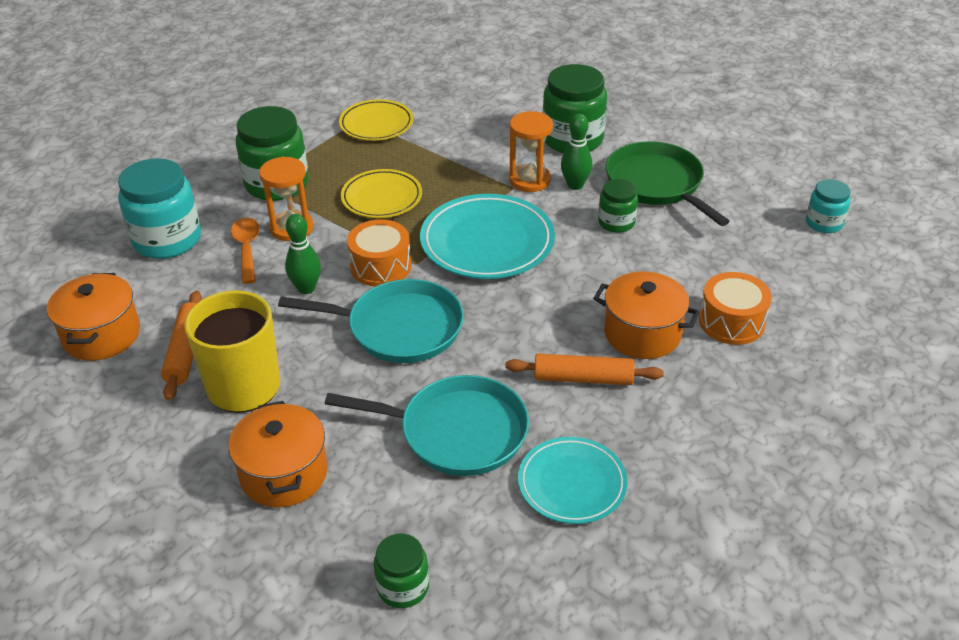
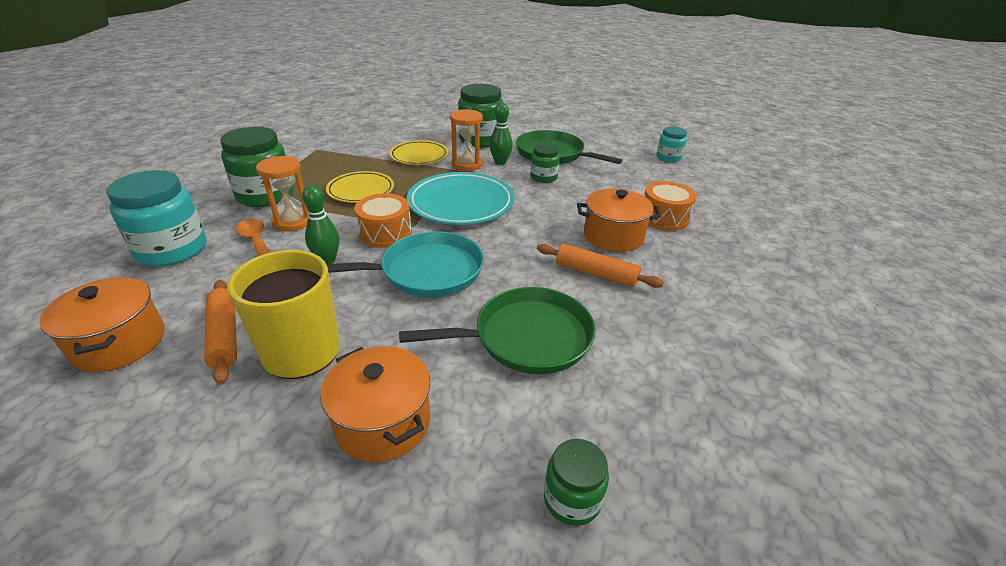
camera: 25 degrees left, 5 degrees down
(376, 124) = (332, 150): yellow plate -> yellow plate (419, 156)
(457, 432) = (526, 337): turquoise pan -> green pan
(572, 484) = (648, 352): turquoise plate -> none
(583, 378) = (596, 273): orange rolling pin -> orange rolling pin turned 45 degrees clockwise

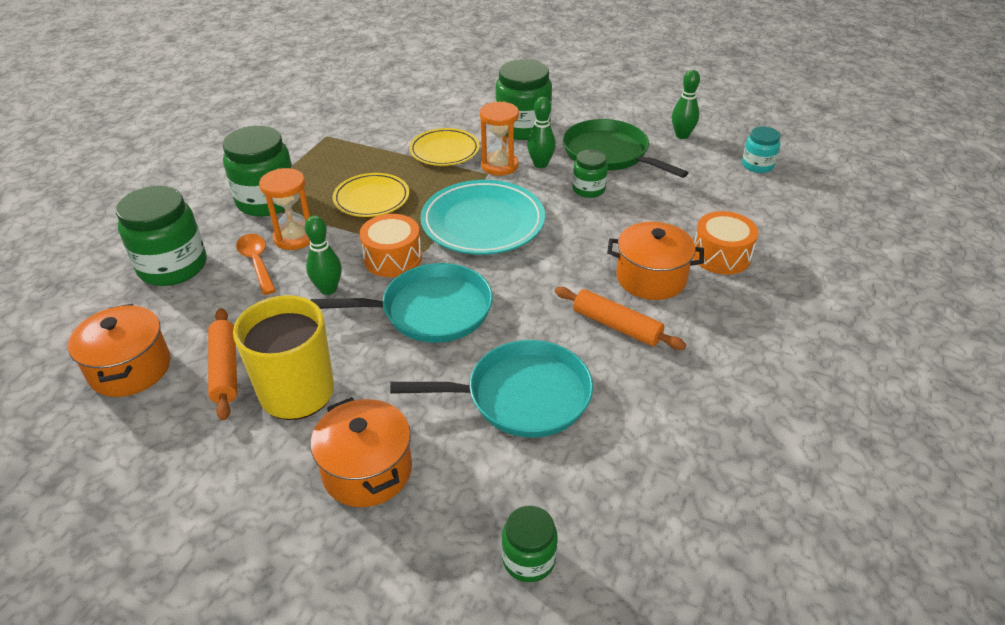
camera: 10 degrees right, 5 degrees up
(172, 250) = (173, 266): turquoise jar -> green jar
(526, 337) = (522, 396): green pan -> turquoise pan
(605, 141) = (682, 135): none -> green bowling pin

